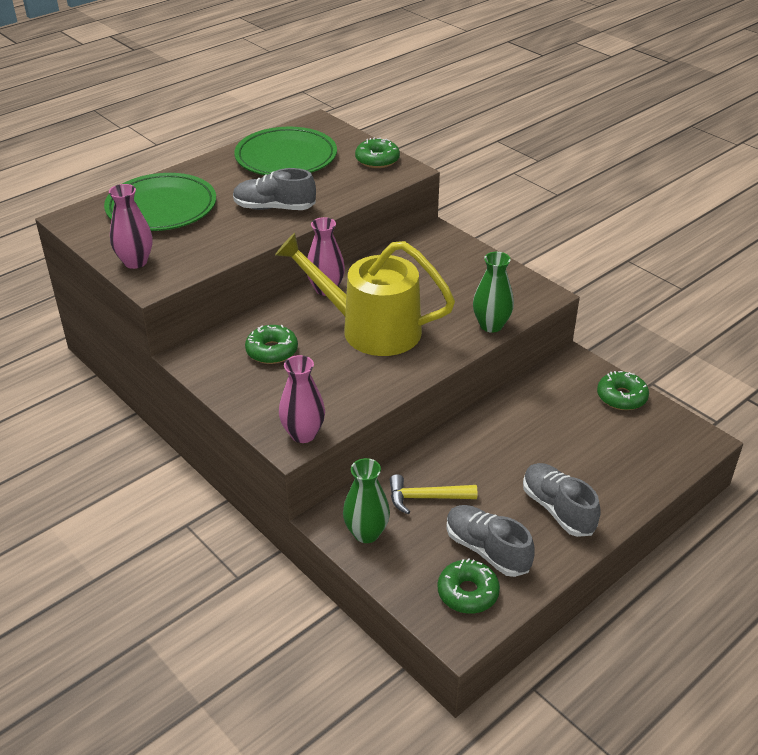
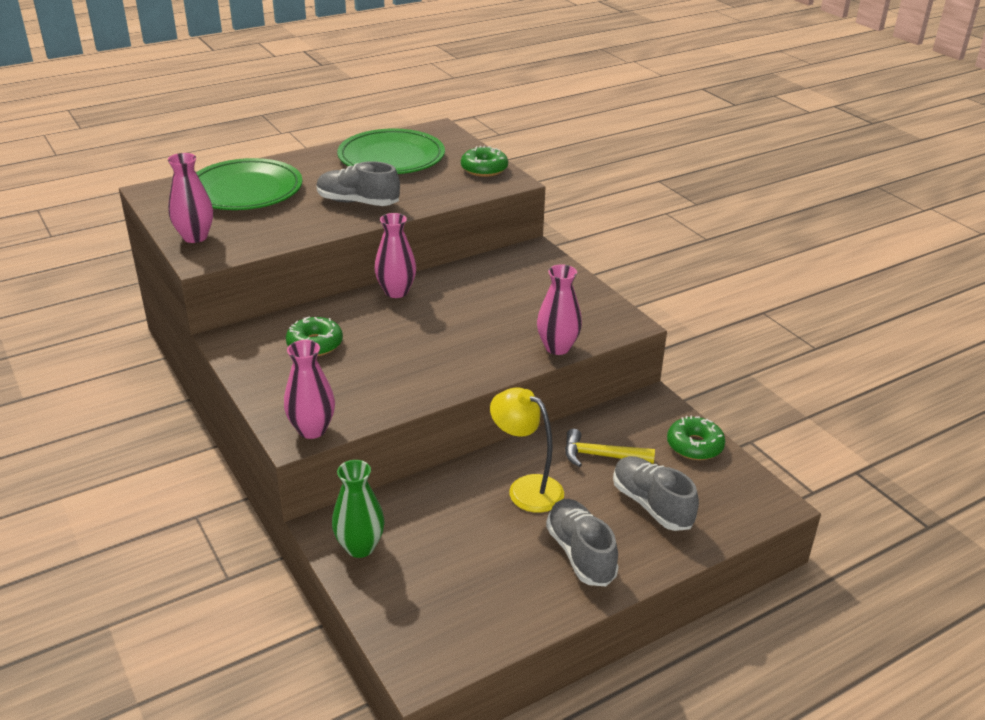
camera: 10 degrees right, 5 degrees down
(371, 329) = (427, 335): yellow watering can -> none
(426, 498) = (438, 520): yellow hammer -> yellow hammer (601, 456)
(467, 593) = (446, 627): green donut -> none
(487, 550) = (485, 585): grey shoe -> grey shoe (651, 505)
(491, 325) = (557, 347): green vase -> pink vase
(491, 457) = (526, 488): none -> yellow lamp

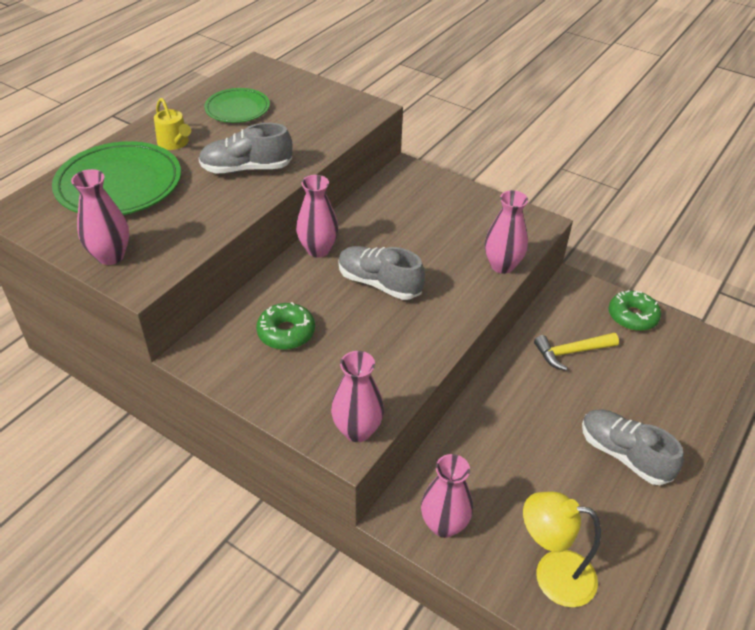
camera: 25 degrees left, 10 degrees up
(315, 171) = (175, 143): none -> yellow watering can
(360, 547) = (444, 525): green vase -> pink vase
(391, 158) = (237, 109): green plate -> green plate, size x0.59
(484, 169) = (334, 101): green donut -> none
(526, 488) = (537, 407): yellow lamp -> yellow lamp (552, 575)
(651, 505) = (642, 385): grey shoe -> grey shoe (379, 283)

